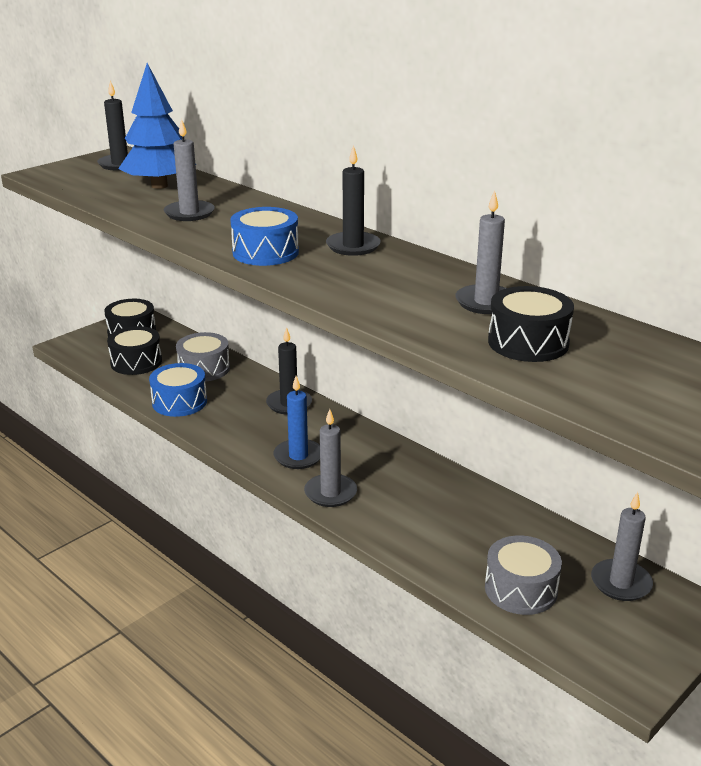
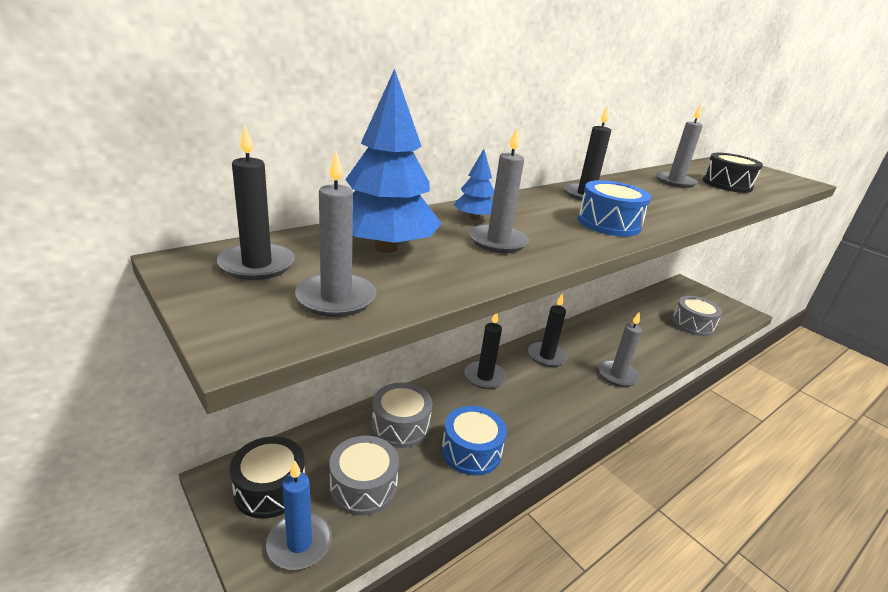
camera: 85 degrees left, 0 degrees up
(136, 362) = (363, 486): black drum -> grey drum
(237, 205) = (474, 218): none -> blue tree
(298, 456) = (570, 383): blue candle -> blue candle (299, 543)
(347, 442) = (546, 356): none -> black candle
(621, 583) = (674, 296): grey candle -> grey candle (336, 298)

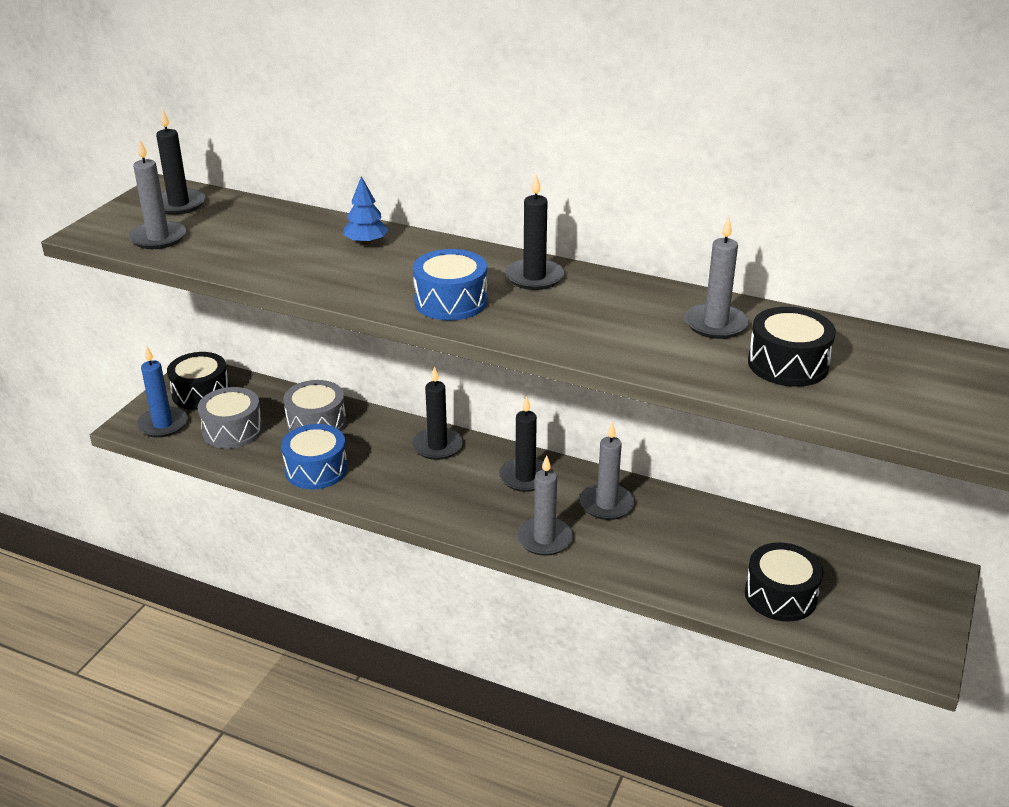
camera: 65 degrees right, 5 degrees up
(385, 248) = (254, 229): blue tree -> none
(498, 241) = (322, 262): grey candle -> grey candle (606, 504)
(692, 324) = (780, 595): grey drum -> black drum

